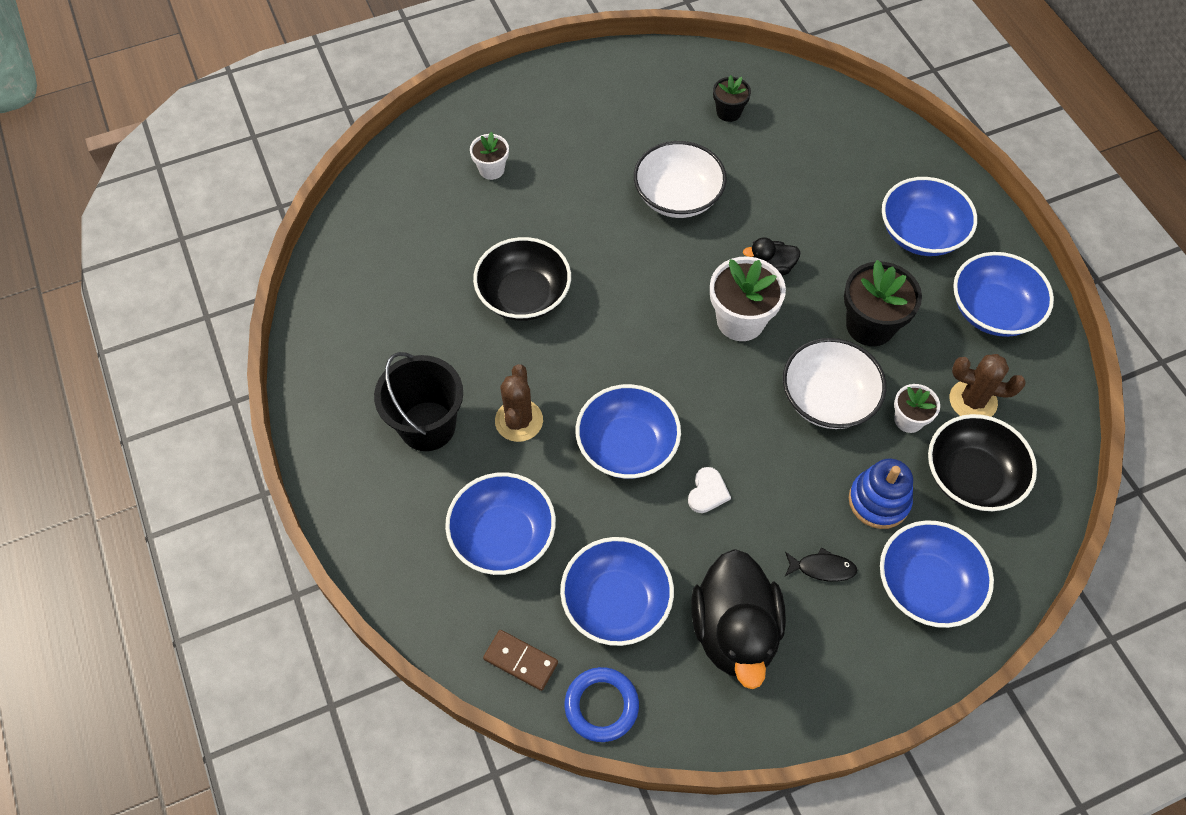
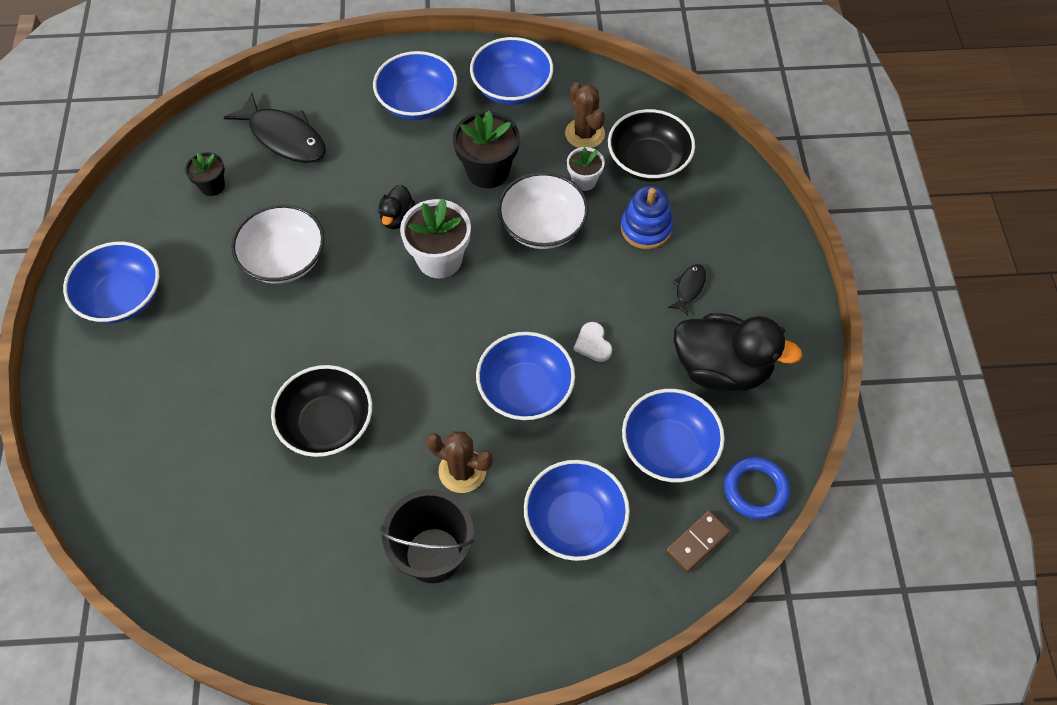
camera: 70 degrees left, 0 degrees up
(491, 169) = (160, 407): white flower pot -> none
(707, 492) = (593, 343): white heart -> white heart turned 150 degrees counterclockwise
(813, 143) = (284, 137): none -> black fish
(926, 586) = (726, 226): blue bowl -> blue bowl (122, 297)
(973, 401) = (584, 134): brown cactus -> brown cactus turned 60 degrees counterclockwise

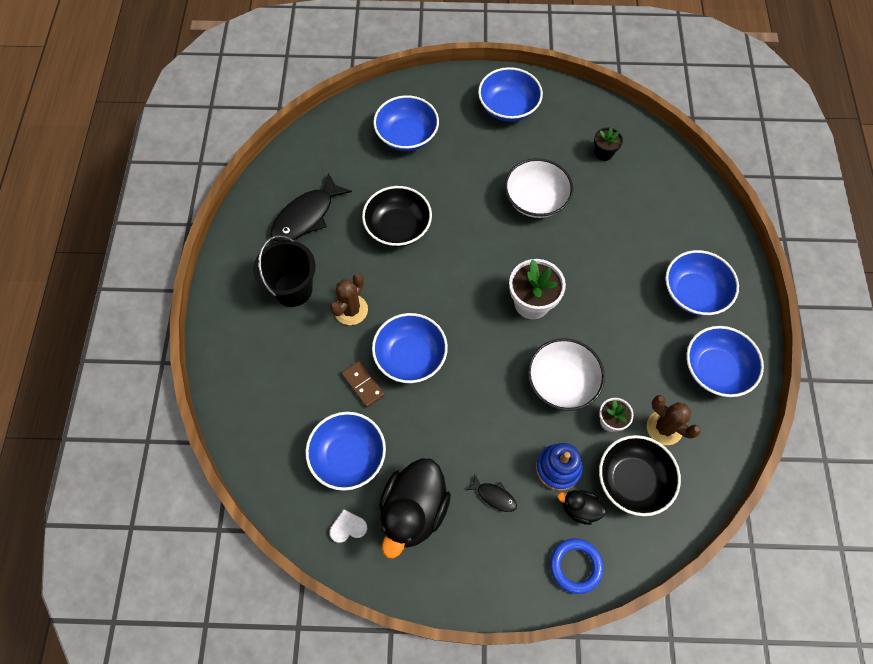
camera: 95 degrees right, 5 degrees up
(284, 137) = (652, 197): black fish -> black fish (306, 216)
(397, 218) = (572, 275): black duck -> black duck (579, 509)
(488, 171) = (620, 344): black flower pot -> none
(575, 521) = (301, 381): blue bowl -> blue bowl (407, 136)
(584, 134) = (664, 428): brown cactus -> brown cactus turned 60 degrees clockwise
(593, 343) = (446, 410): white heart -> white heart (348, 527)
(697, 542) = (270, 466): brown domino -> brown domino (363, 384)
(755, 490) = (304, 519): blue ring -> blue ring (575, 566)

